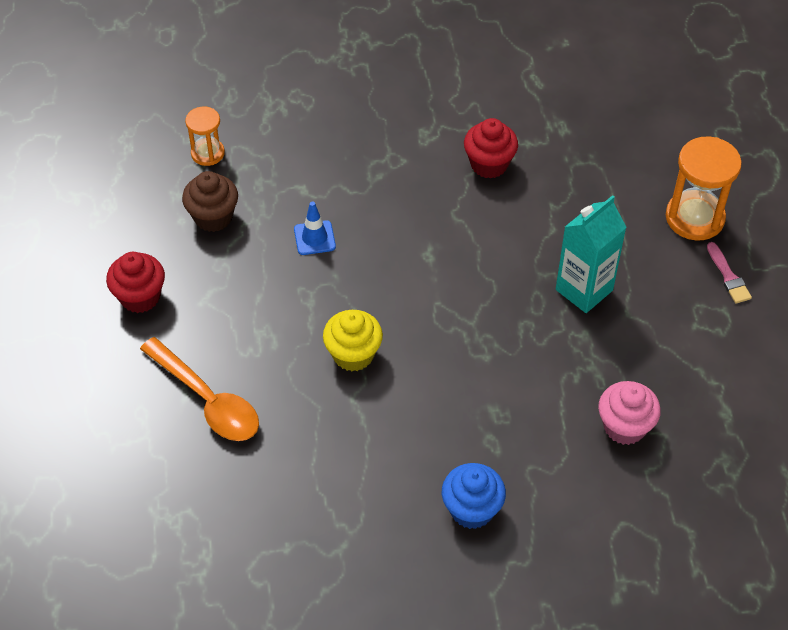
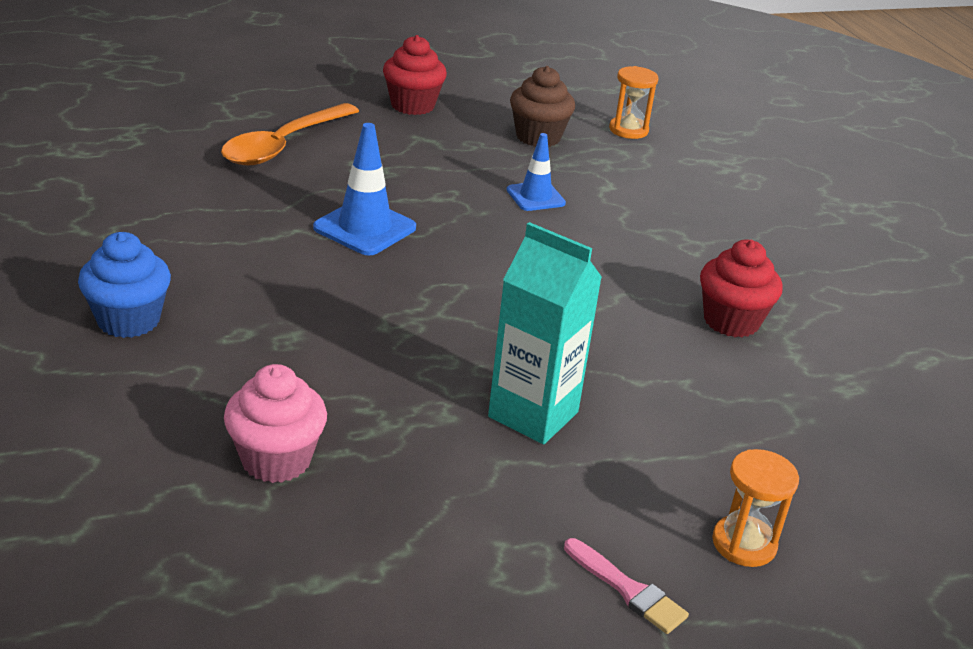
camera: 75 degrees right, 20 degrees down
(353, 354) = (365, 228): yellow cupcake -> blue traffic cone
(694, 218) = (744, 544): orange hourglass -> orange hourglass, size x0.59
(728, 276) = (627, 589): pink brush -> pink brush turned 105 degrees counterclockwise

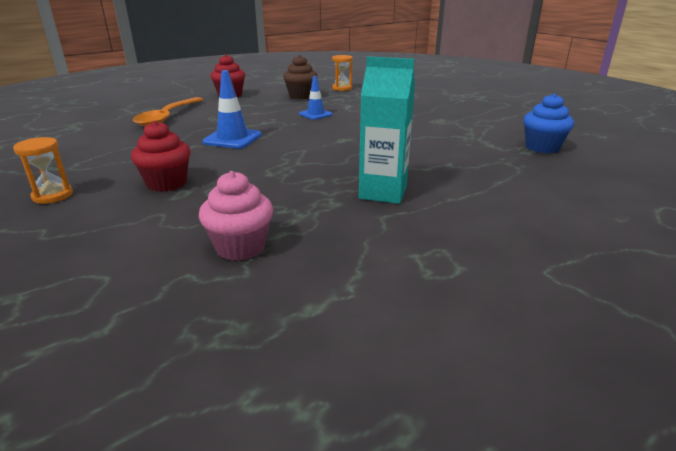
camera: 15 degrees left, 5 degrees down
(128, 320) = (103, 201): blue cupcake -> blue cupcake (542, 147)
(627, 589) = (508, 258): pink brush -> none
(731, 321) = (449, 139): red cupcake -> red cupcake (167, 183)
(744, 544) = (546, 221): orange hourglass -> orange hourglass (52, 195)

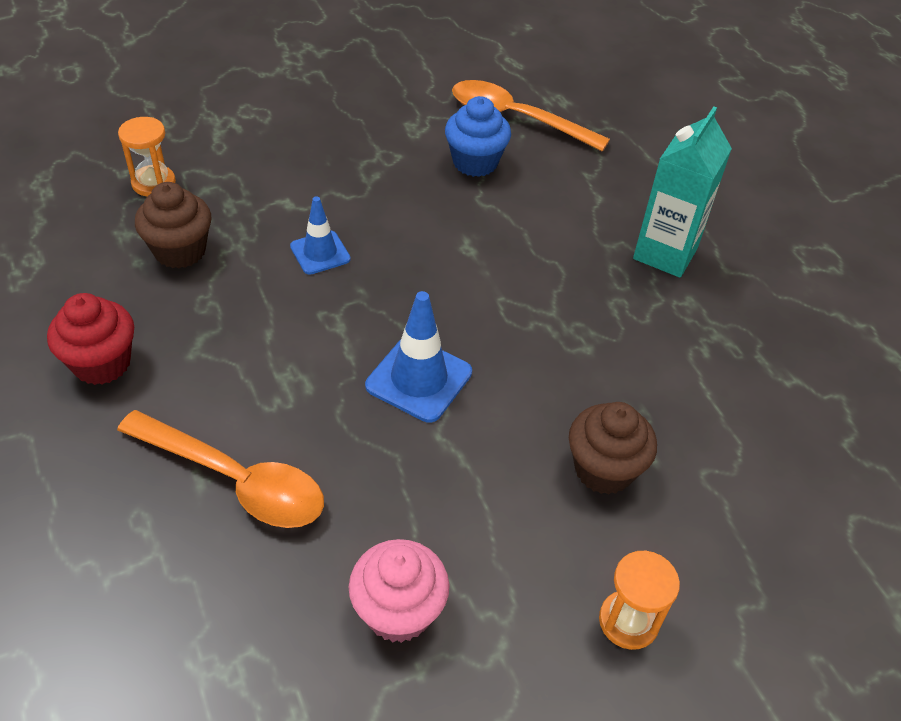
camera: 80 degrees left, 20 degrees up
(167, 183) = (603, 469): red cupcake -> brown cupcake
(240, 247) = (791, 396): pink cupcake -> pink cupcake (398, 611)
(485, 141) = (516, 118): none -> orange spoon
(542, 147) = (553, 85): blue cupcake -> blue cupcake (475, 162)

